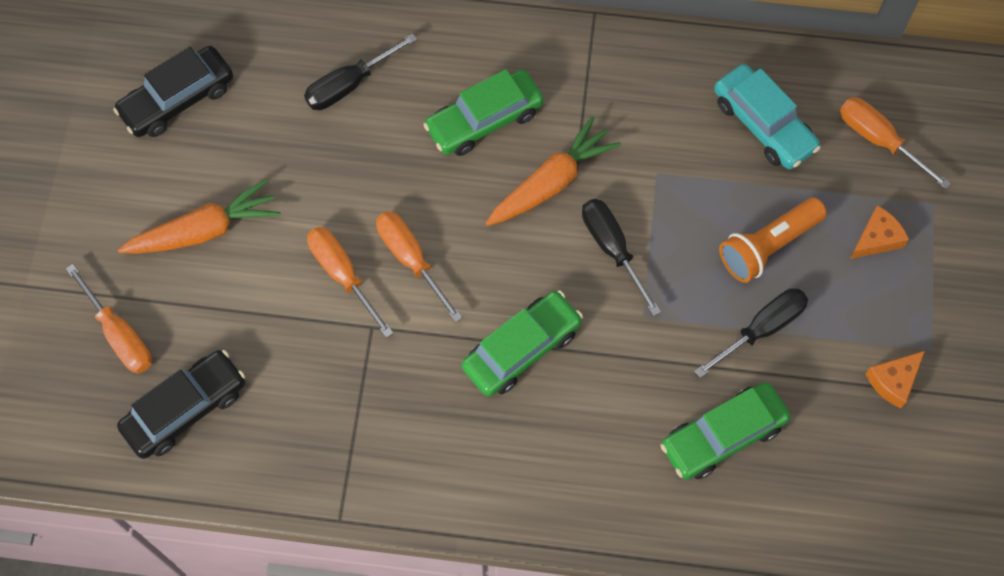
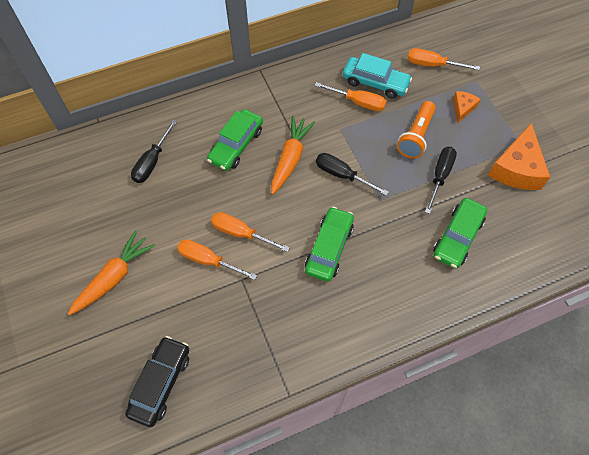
camera: 30 degrees left, 5 degrees down
(119, 334) = (95, 362): orange screwdriver -> orange screwdriver (358, 102)
(178, 99) = (57, 215): black car -> none
(893, 381) = (516, 168): orange cheese -> orange cheese, size x1.94

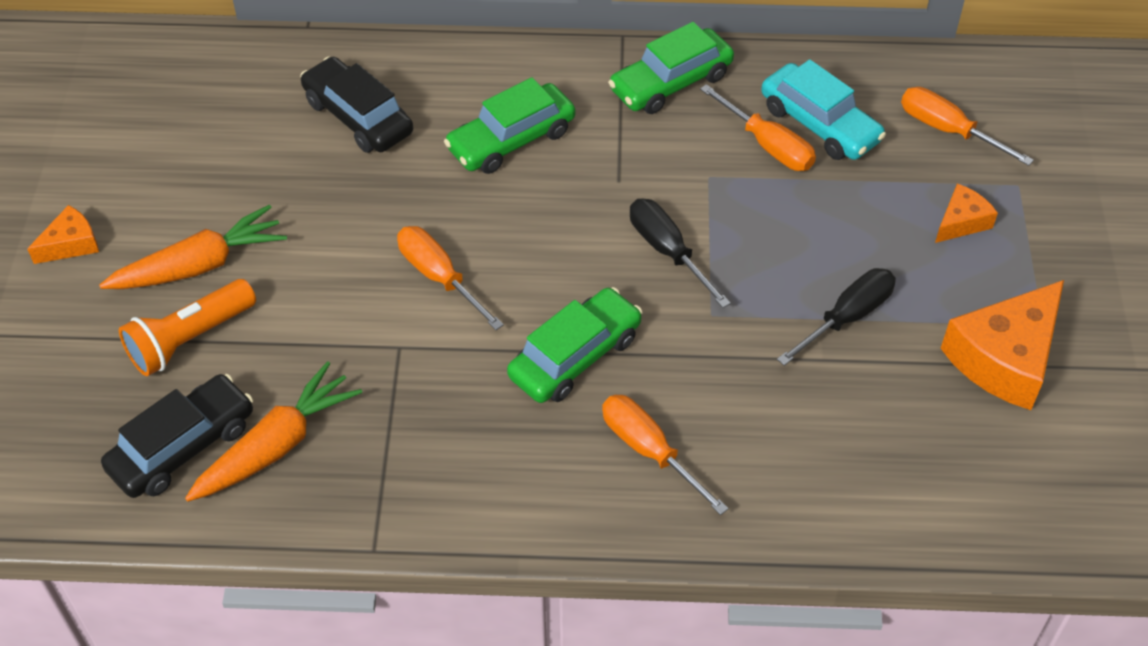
camera: 25 degrees right, 10 degrees down
(36, 294) = (71, 244): none -> orange cheese
(152, 162) = (358, 117): black screwdriver -> black car
(208, 260) = (362, 298): orange screwdriver -> orange screwdriver (649, 451)
(290, 158) = (592, 193): orange carrot -> orange carrot (277, 445)
(416, 136) = (842, 237): orange flashlight -> orange flashlight (189, 339)
(457, 237) = (818, 427): green car -> green car (671, 83)

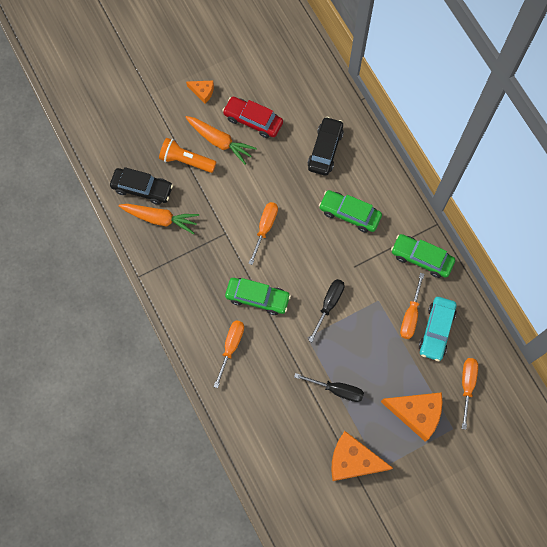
camera: 60 degrees right, 20 degrees up
(204, 193) = (253, 120): none -> red car
(961, 222) = (416, 413): orange cheese -> orange cheese, size x1.94

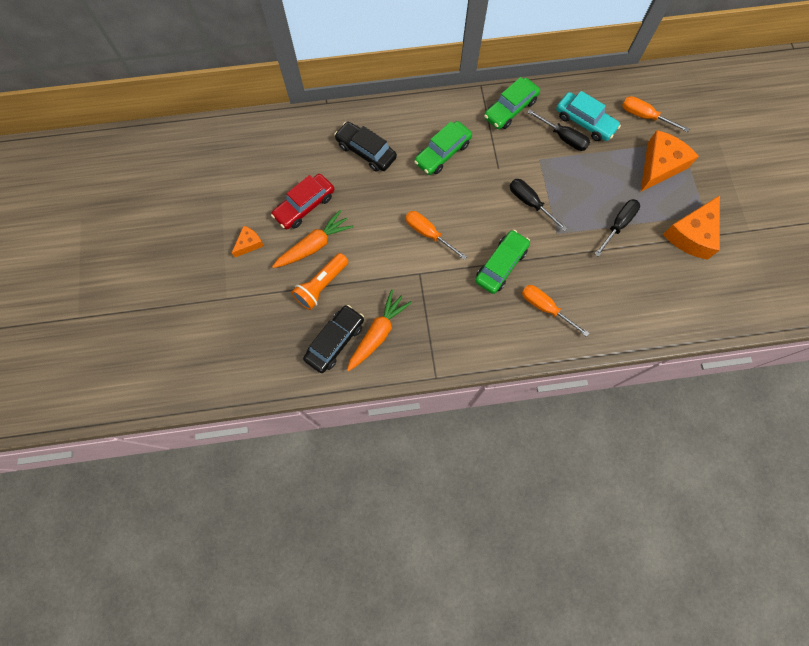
camera: 70 degrees left, 0 degrees up
(410, 315) = (563, 137): orange screwdriver -> black screwdriver

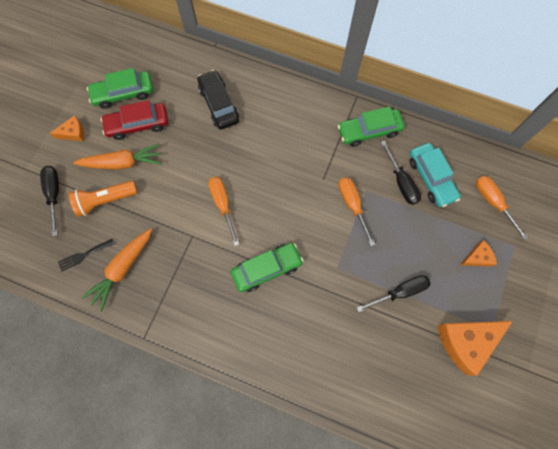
camera: 30 degrees right, 0 degrees up
(335, 341) = (83, 255): black car -> black fork
(378, 333) = (122, 269): orange carrot -> orange carrot turned 150 degrees clockwise
(442, 153) = (282, 140): green car -> green car (123, 93)
(530, 203) = (330, 226): black screwdriver -> black screwdriver (54, 194)
(545, 308) = (280, 331): orange screwdriver -> orange screwdriver (352, 205)
(659, 166) = (477, 257): orange cheese -> orange cheese, size x0.51

